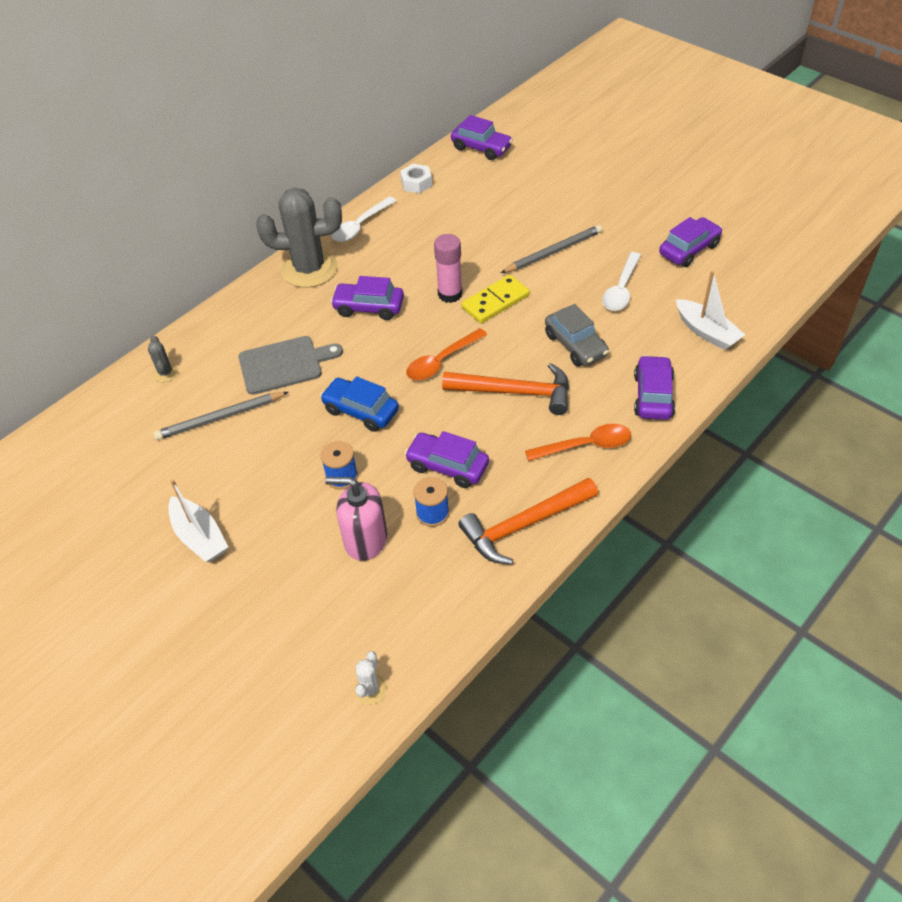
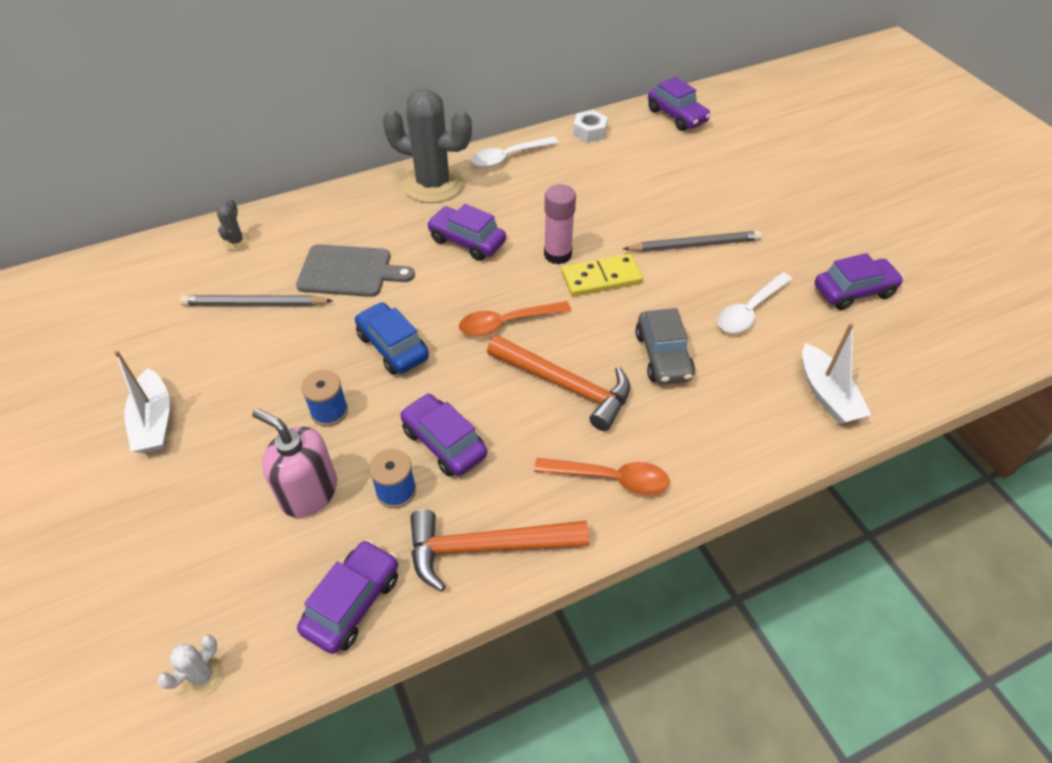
camera: 20 degrees right, 0 degrees up
(653, 396) = (722, 448): purple car -> purple car (352, 602)

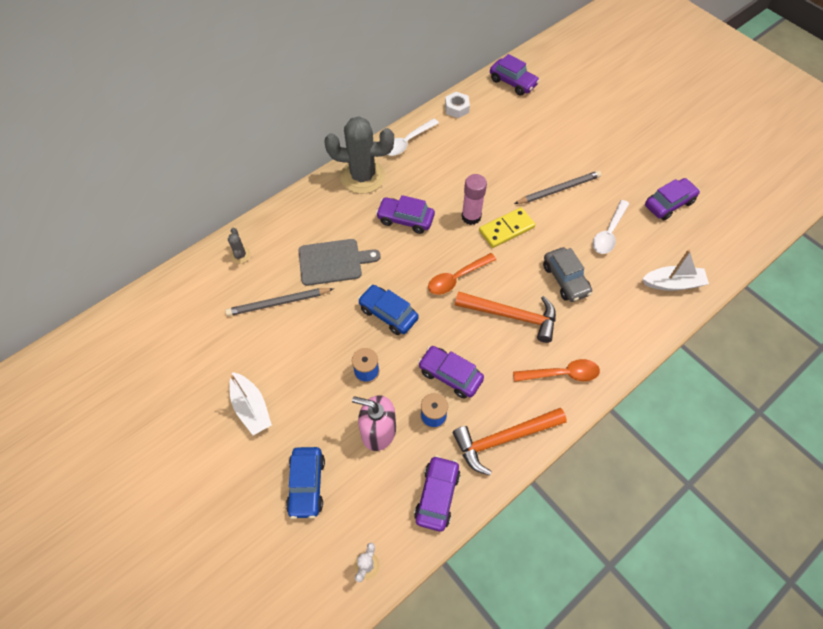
camera: 15 degrees left, 10 degrees up
(175, 539) = (307, 485): none -> blue car
(827, 394) = (672, 283): white boat -> white boat turned 60 degrees counterclockwise

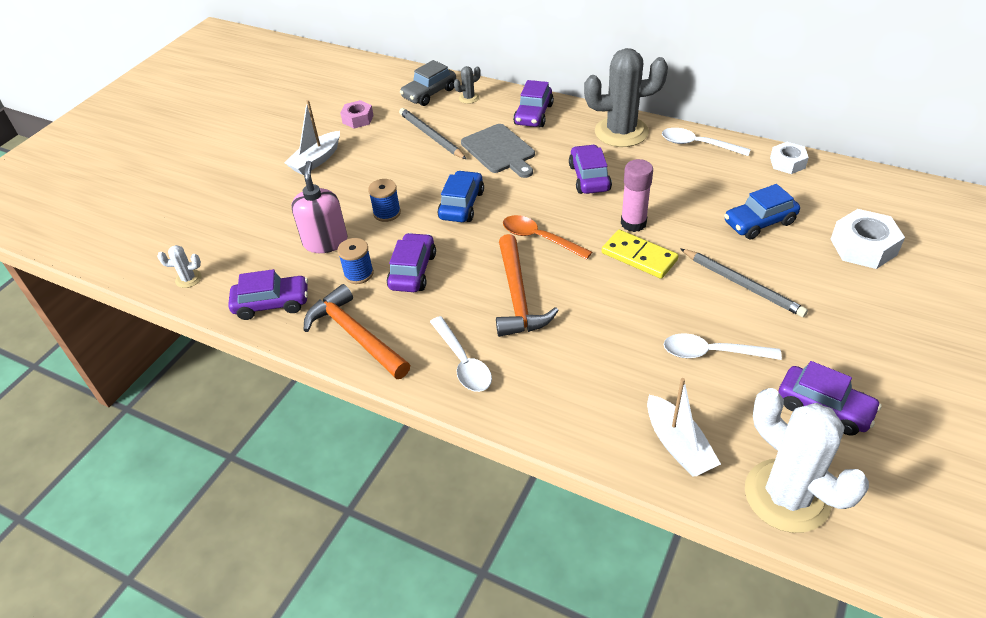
camera: 70 degrees right, 15 degrees down
(208, 353) = (358, 119): none -> pink nut
(307, 485) = (255, 217): blue car -> blue car (759, 222)
(362, 176) = (621, 132): grey cactus -> grey cactus turned 75 degrees counterclockwise
(513, 82) = (884, 193): purple car -> purple car (533, 114)
(554, 118) = (863, 247): none -> white nut
(561, 374) = (463, 362): orange spoon -> white spoon
(565, 279) = (602, 329): grey car -> grey car (429, 93)
(721, 251) = (787, 496): none -> white cactus

